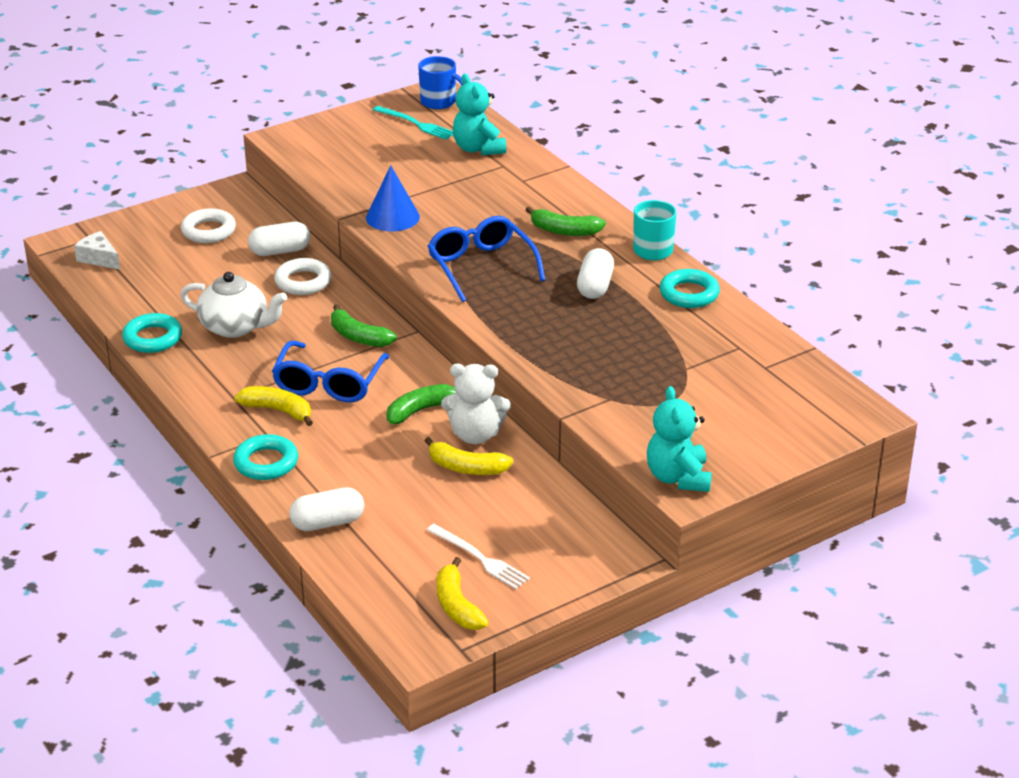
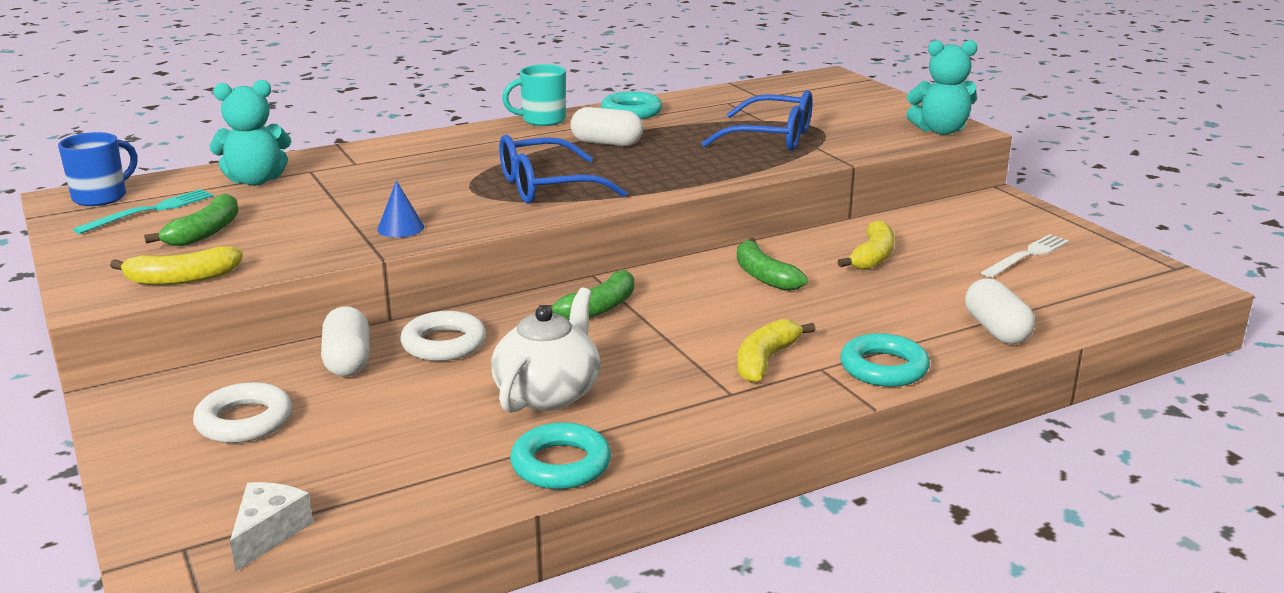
camera: 85 degrees left, 10 degrees down
(99, 258) = (268, 533): white cheese -> white cheese turned 150 degrees clockwise
(328, 383) = (704, 328): blue glasses -> blue glasses (772, 138)
(392, 217) = (400, 228): blue cone -> blue cone, size x0.62
(457, 605) = (1109, 267): yellow banana -> yellow banana (182, 279)
(475, 435) = (811, 251): white teddy bear -> none
(564, 231) = (484, 150): green banana -> green banana (205, 232)

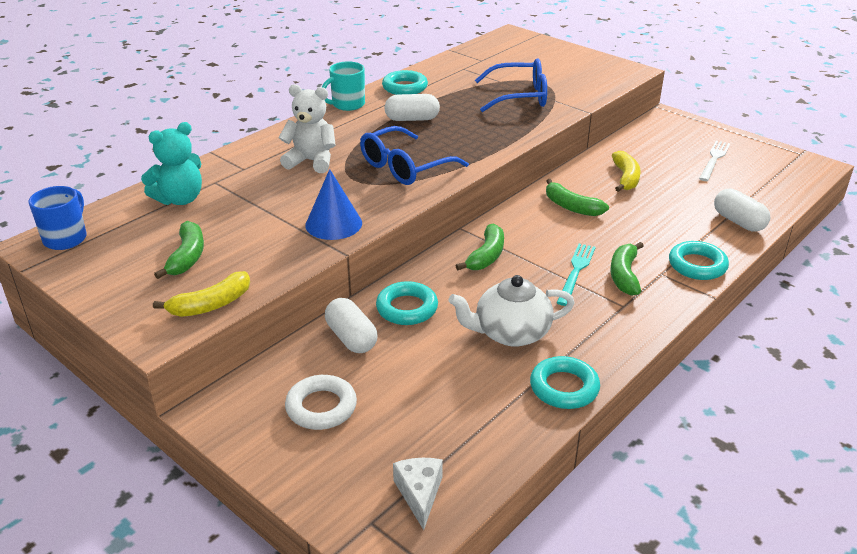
camera: 20 degrees left, 10 degrees up
(150, 211) = (121, 244): turquoise fork -> turquoise fork (576, 272)
(400, 228) = (333, 224): blue cone -> blue cone, size x1.62
(440, 167) = (311, 161): none -> white teddy bear
(444, 344) = (407, 308): white ring -> turquoise ring
(548, 393) = (510, 333): white teapot -> white teapot turned 105 degrees counterclockwise
(765, 360) = (624, 275): yellow banana -> green banana
(940, 131) = (620, 73): turquoise teddy bear -> none

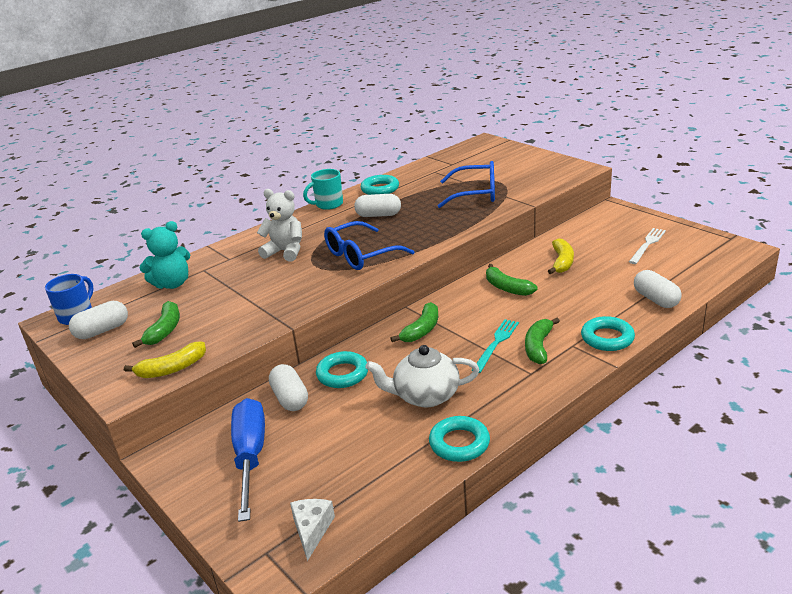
camera: 10 degrees right, 5 degrees down
(106, 257) = (102, 331): none -> white capsule
(321, 407) = (250, 455): white ring -> blue screwdriver
(333, 224) = (288, 303): blue cone -> none

